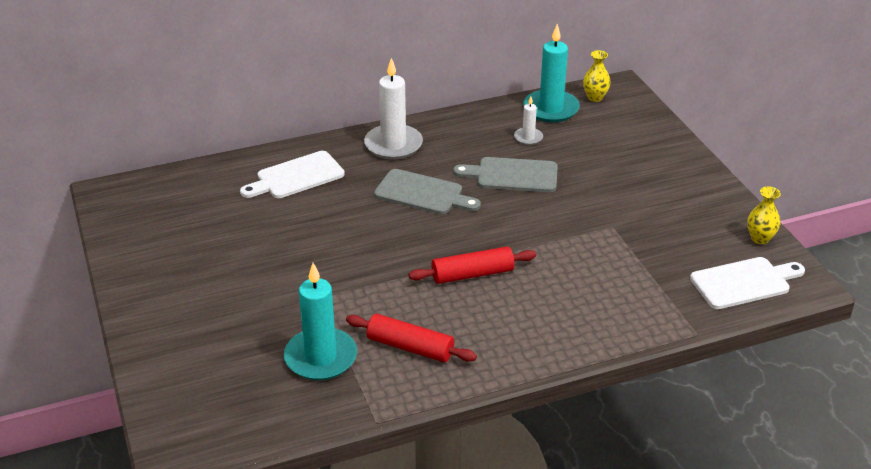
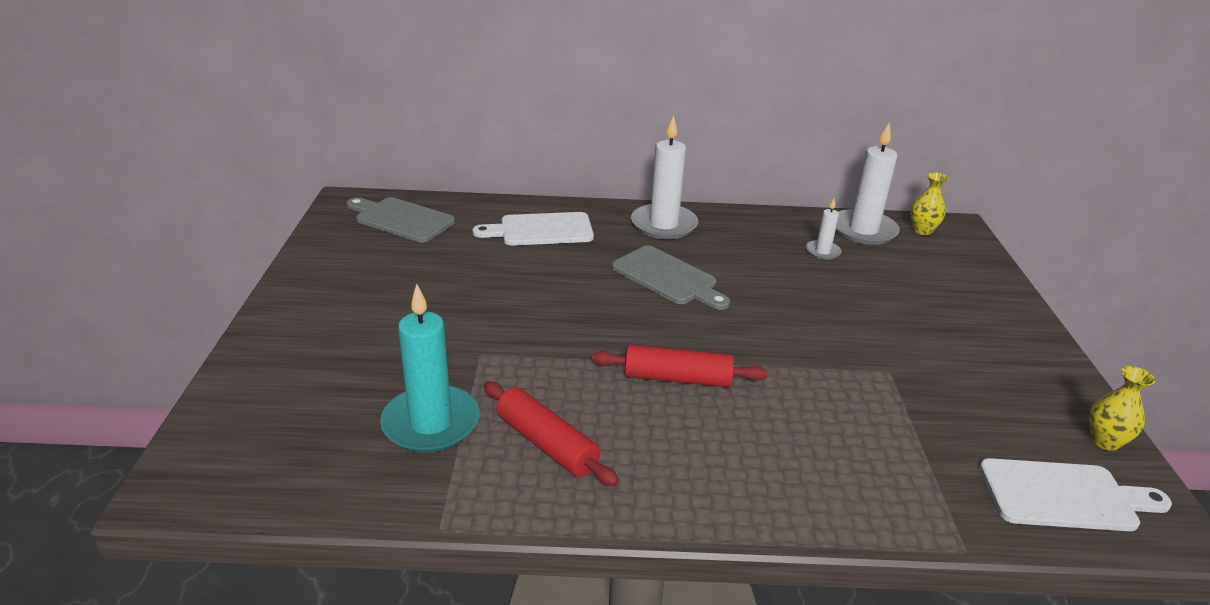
camera: 20 degrees right, 5 degrees down
(512, 175) = (784, 284): grey cutting board -> grey cutting board (401, 219)
(551, 109) = (863, 230): turquoise candle -> white candle

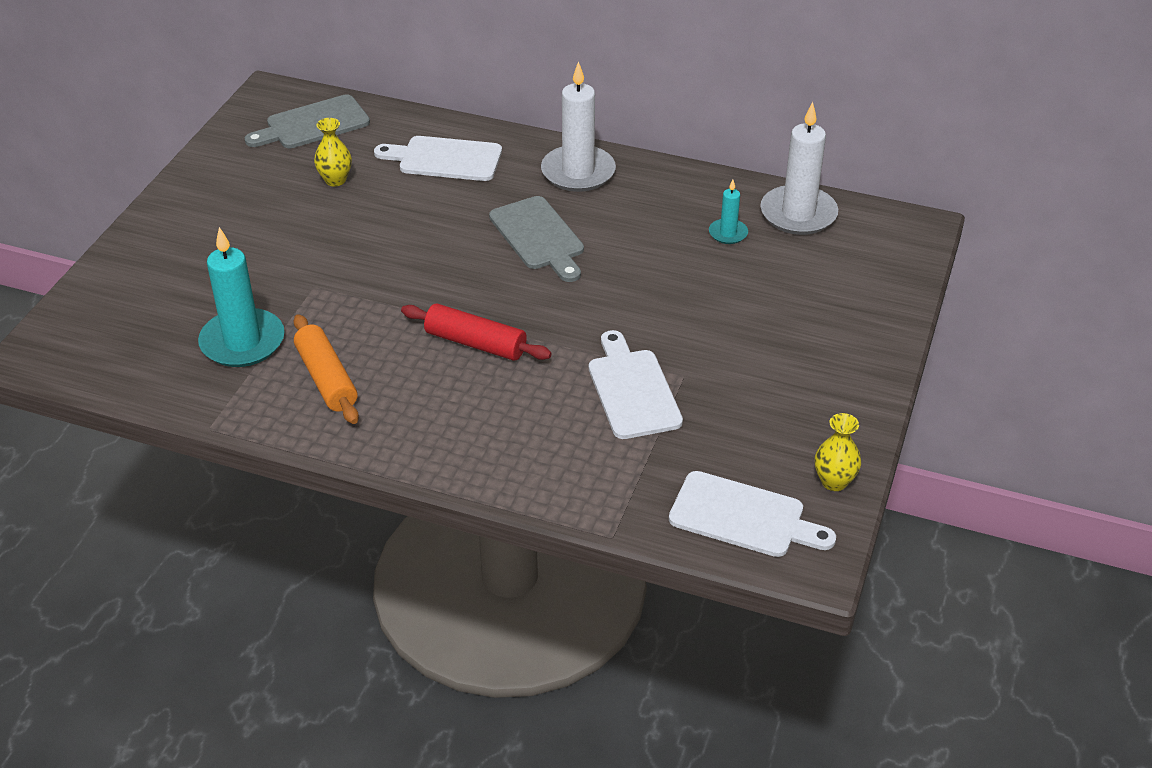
camera: 20 degrees right, 10 degrees up
(401, 219) = (313, 124): grey cutting board -> grey cutting board turned 75 degrees counterclockwise
(546, 444) = (326, 379): red rolling pin -> orange rolling pin
(822, 252) = (728, 233): white candle -> turquoise candle
(856, 393) = (632, 390): none -> white cutting board
(922, 230) = (868, 225): yellow vase -> yellow vase (335, 180)

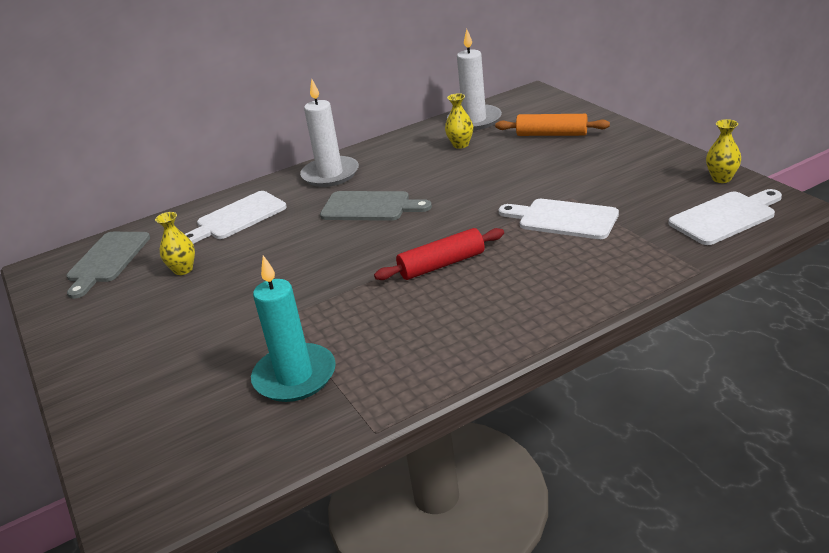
camera: 45 degrees left, 10 degrees down
(326, 379) = (394, 346): orange rolling pin -> orange rolling pin (551, 134)
(728, 233) = (460, 145): turquoise candle -> yellow vase

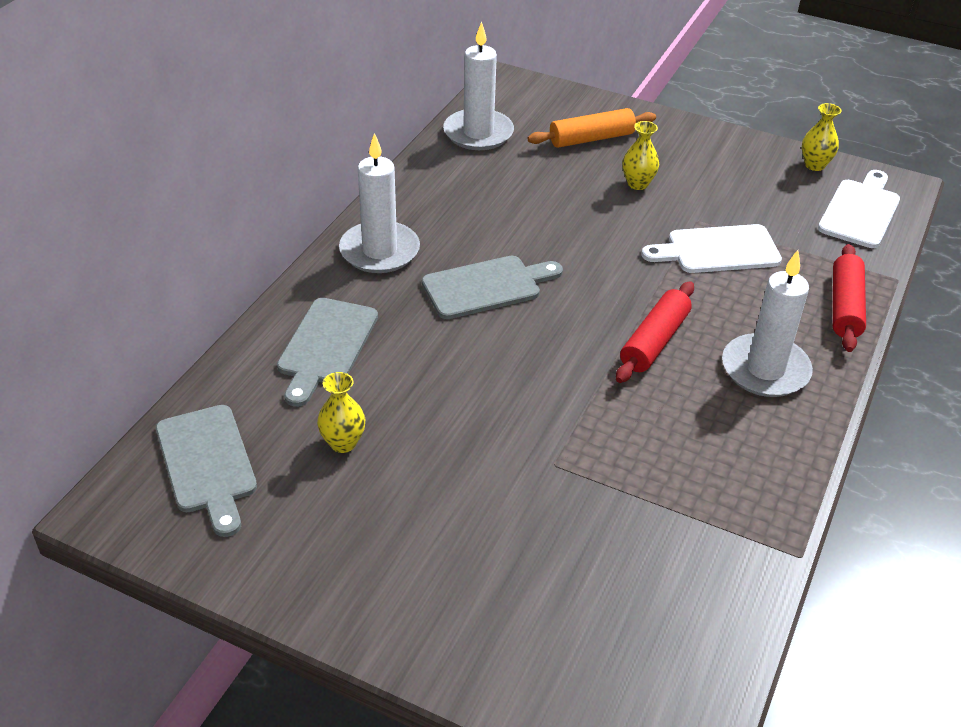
camera: 40 degrees left, 10 degrees up
(238, 217) = (326, 346): white cutting board -> grey cutting board
(295, 376) = (652, 529): turquoise candle -> none
(460, 145) = (500, 173): yellow vase -> yellow vase (637, 184)
(503, 303) = (765, 369): none -> white candle
(625, 279) = (845, 307): none -> red rolling pin

